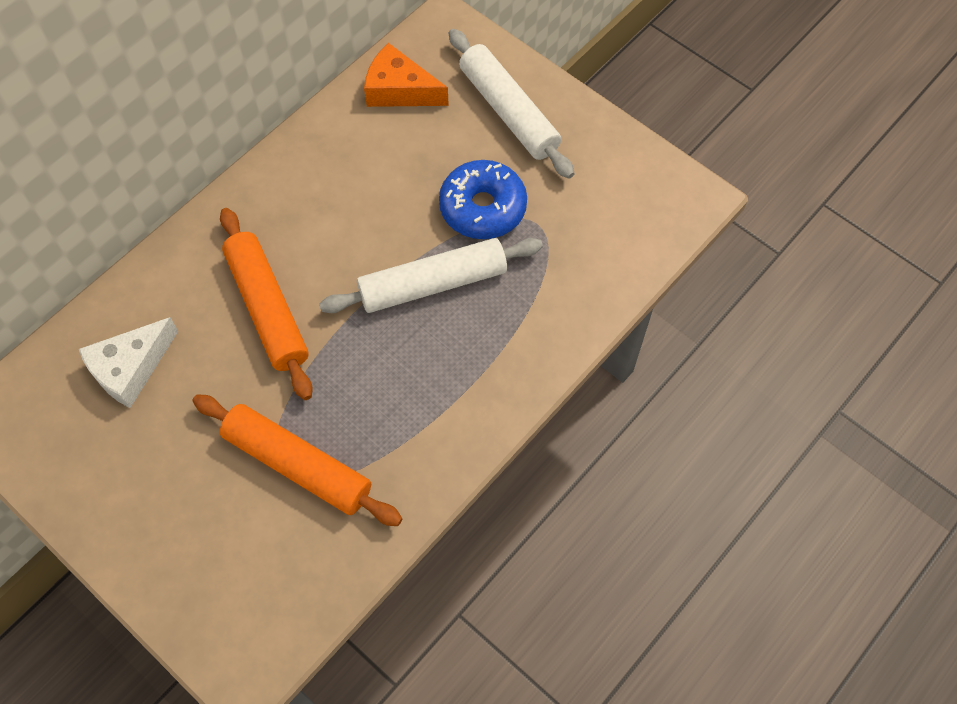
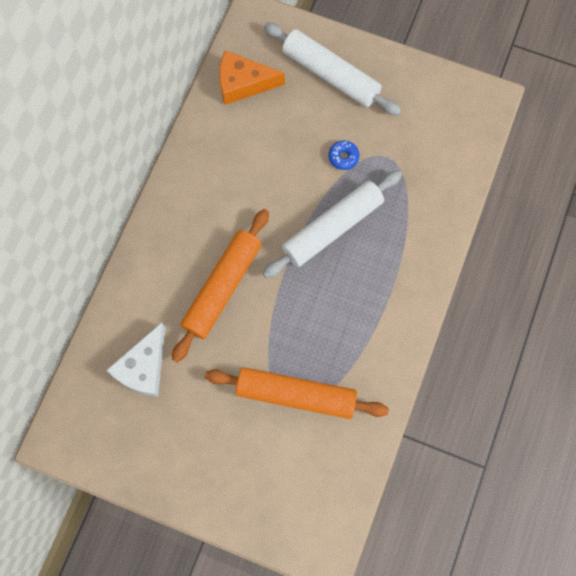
camera: 20 degrees left, 10 degrees up
(268, 308) = (223, 287): orange rolling pin -> orange rolling pin turned 75 degrees clockwise
(483, 208) = (343, 157): blue donut -> blue donut, size x0.46

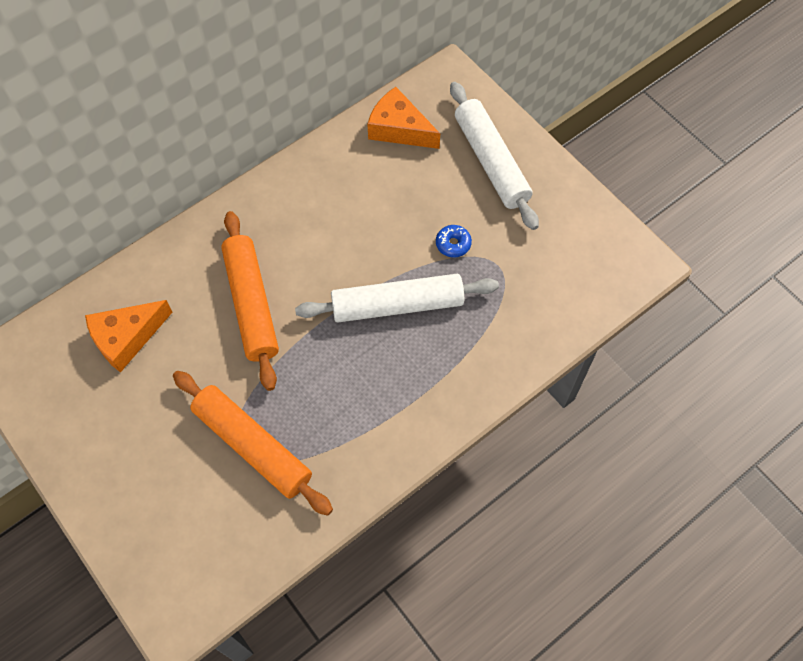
camera: 30 degrees right, 10 degrees down
(144, 367) = (126, 338): white cheese -> orange cheese
(223, 287) = (251, 304): orange rolling pin -> orange rolling pin turned 75 degrees counterclockwise

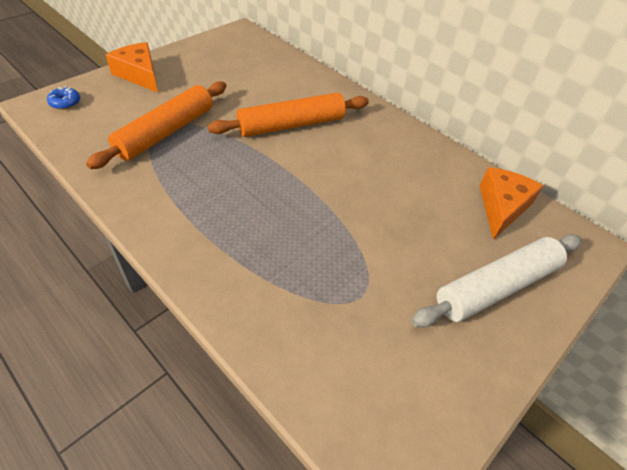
camera: 80 degrees right, 15 degrees down
(126, 338) = (258, 72): orange cheese -> orange cheese (139, 74)
(397, 305) = (300, 213): white rolling pin -> none
(453, 244) = (379, 254): blue donut -> blue donut (65, 103)

